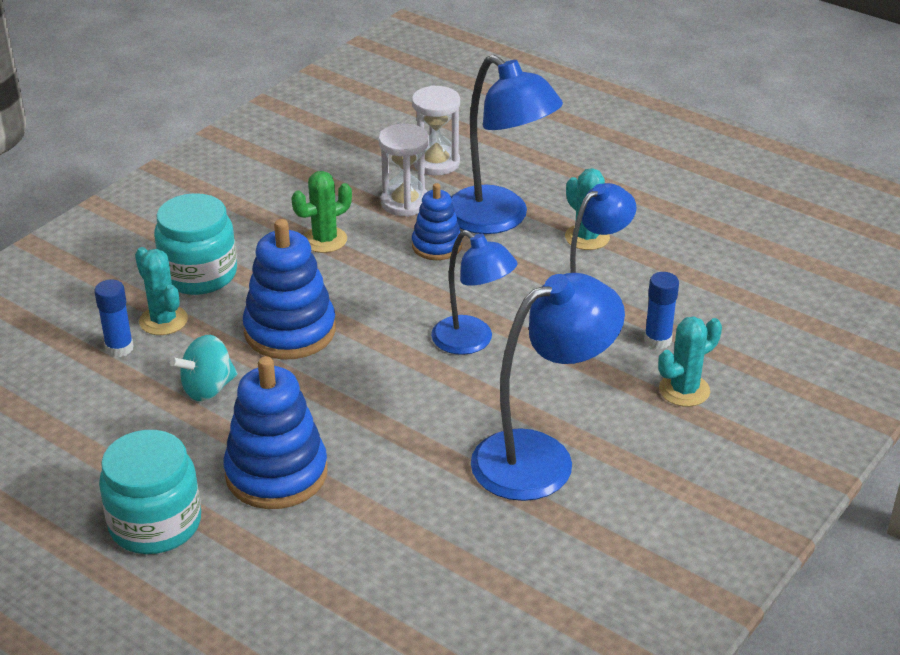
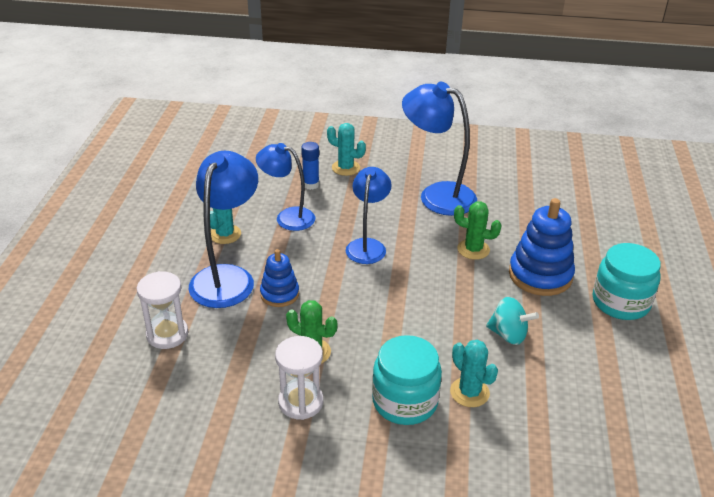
camera: 120 degrees left, 0 degrees up
(119, 348) = (516, 400): blue glue stick -> none
(163, 320) = (469, 392): turquoise cactus -> turquoise cactus turned 60 degrees counterclockwise
(290, 331) = (424, 323): blue stacking toy -> none
(383, 435) = (473, 249): none -> green cactus
(405, 203) = (235, 330): white hourglass -> white hourglass (301, 402)

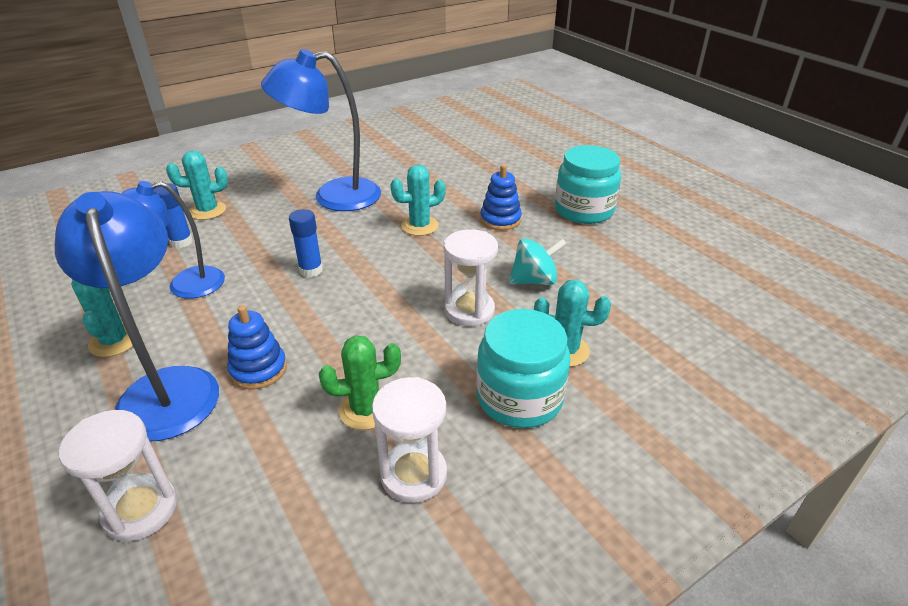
camera: 40 degrees left, 0 degrees up
(367, 245) = (311, 270): blue lamp -> blue glue stick
(438, 329) = (469, 310): none -> white hourglass
(473, 249) = (420, 226): green cactus -> turquoise cactus
(540, 275) = (500, 220): blue stacking toy -> blue stacking toy, size x0.59

